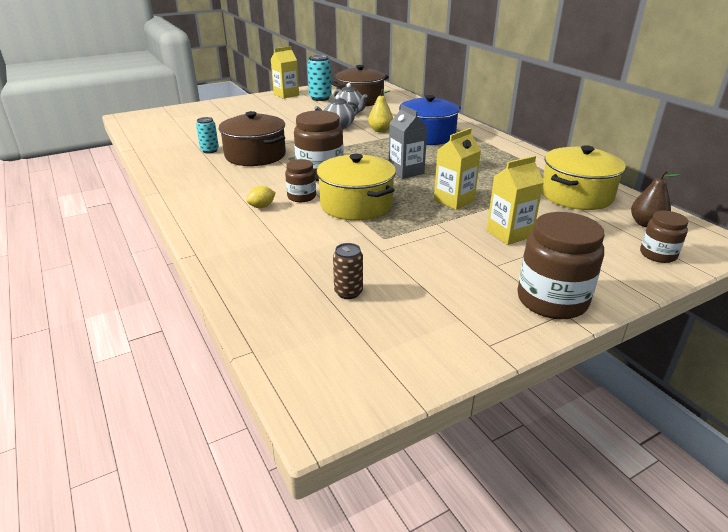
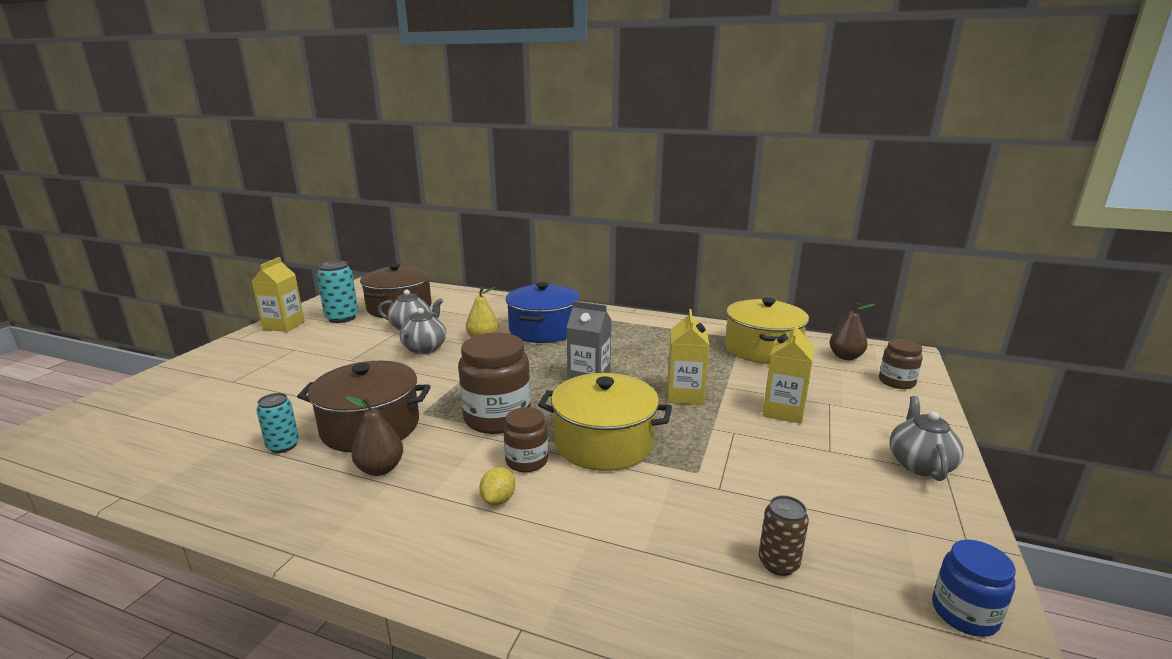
camera: 40 degrees left, 10 degrees down
(233, 174) = (380, 469): none -> brown pear
(410, 363) = (964, 613): none -> blue jar
(552, 300) = (919, 464): brown jar -> grey teapot

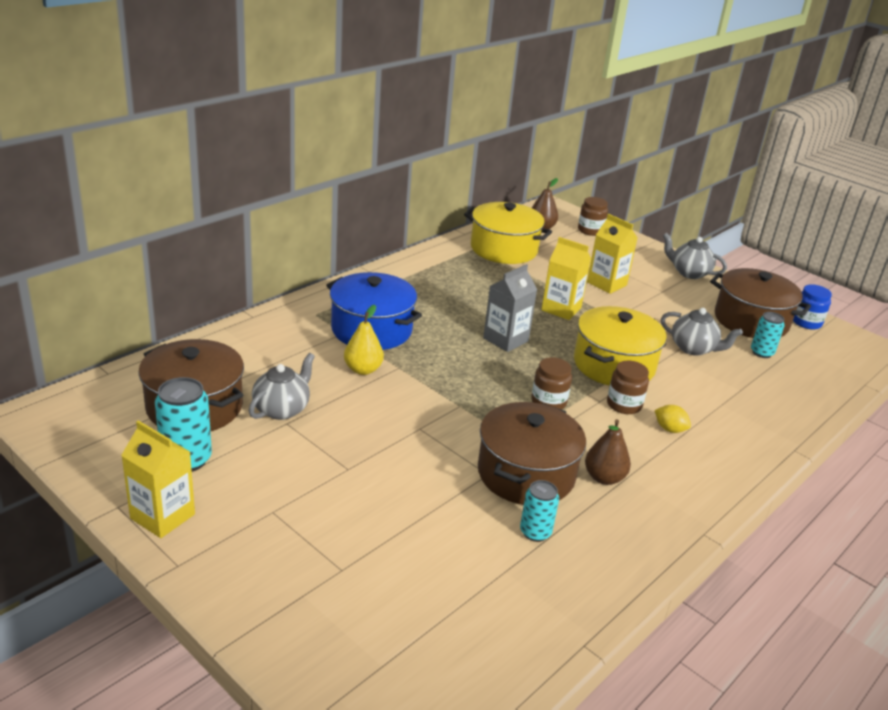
camera: 70 degrees left, 10 degrees up
(424, 349) = (360, 412): grey teapot -> grey teapot (693, 348)
(497, 418) = (548, 402): brown jar -> brown jar, size x0.57
(778, 563) = (761, 353): brown can -> turquoise can
(866, 541) = (751, 321): none -> brown pot

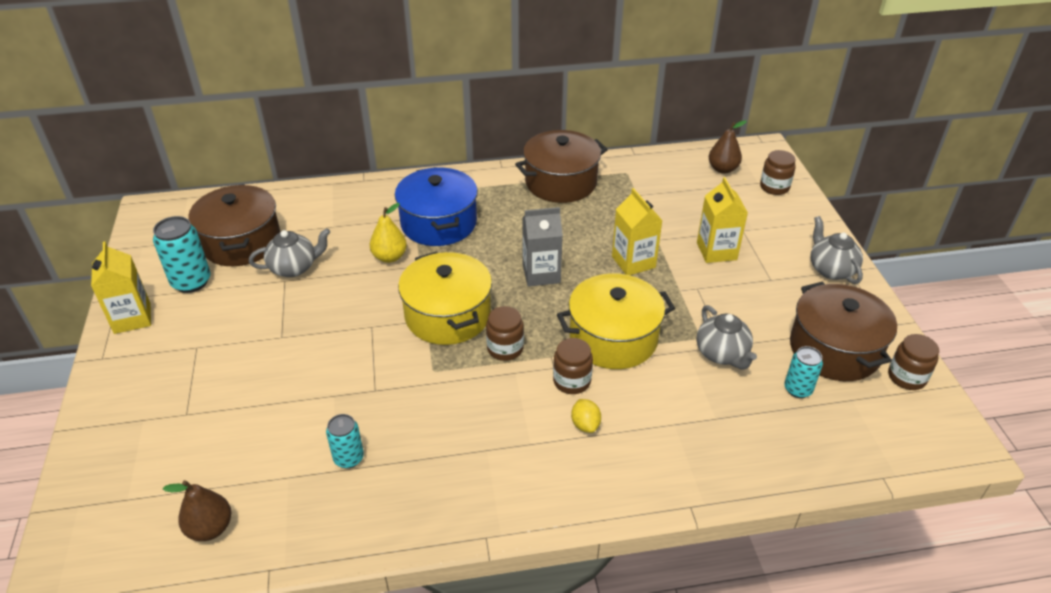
camera: 40 degrees right, 10 degrees up
(504, 249) = (653, 181): yellow pot -> yellow pot (448, 315)
(526, 474) = (404, 405): brown pot -> brown pot (561, 182)
(604, 478) = (464, 440): brown pear -> brown pear (210, 528)
(806, 322) = (906, 377): blue jar -> brown jar

